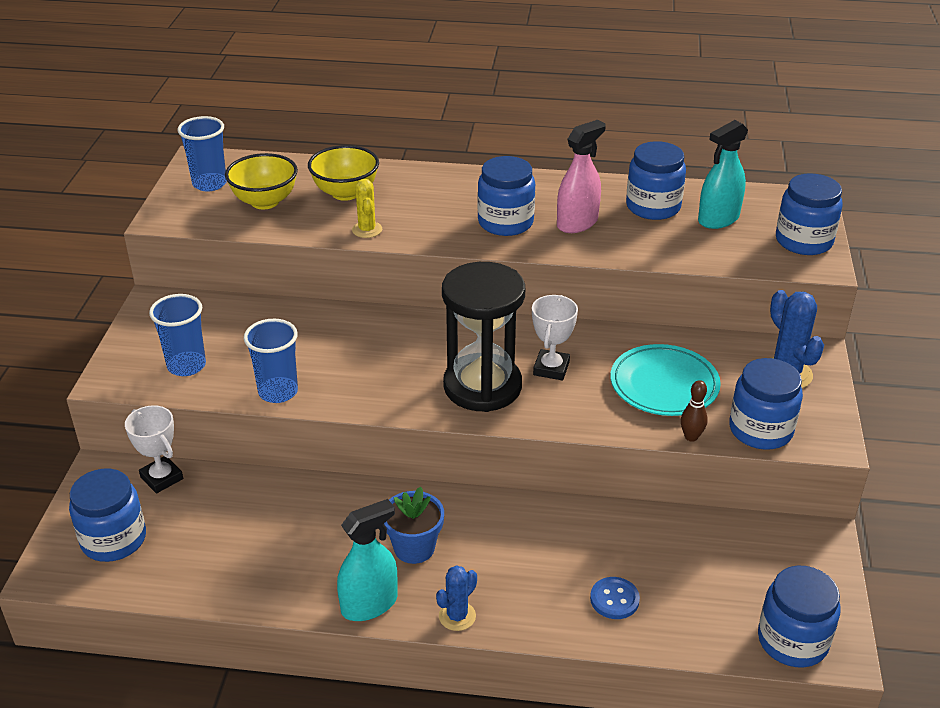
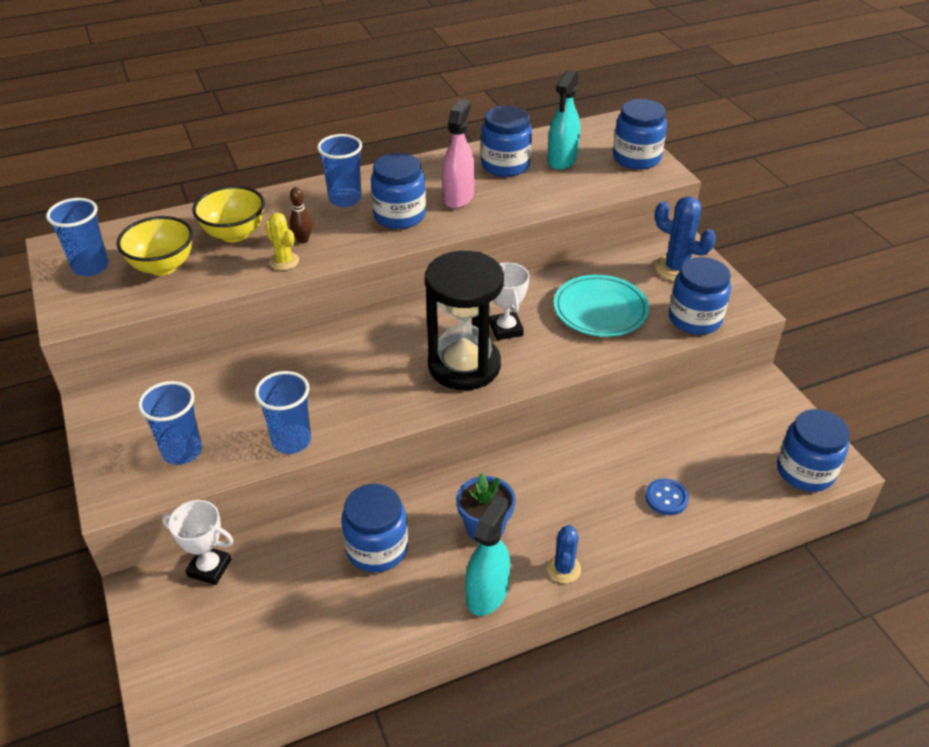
camera: 30 degrees left, 5 degrees up
(114, 539) = (209, 647): blue jar -> blue jar (377, 548)
(468, 192) = (345, 199): none -> blue cup
(691, 437) = (652, 344): brown bowling pin -> brown bowling pin (303, 240)

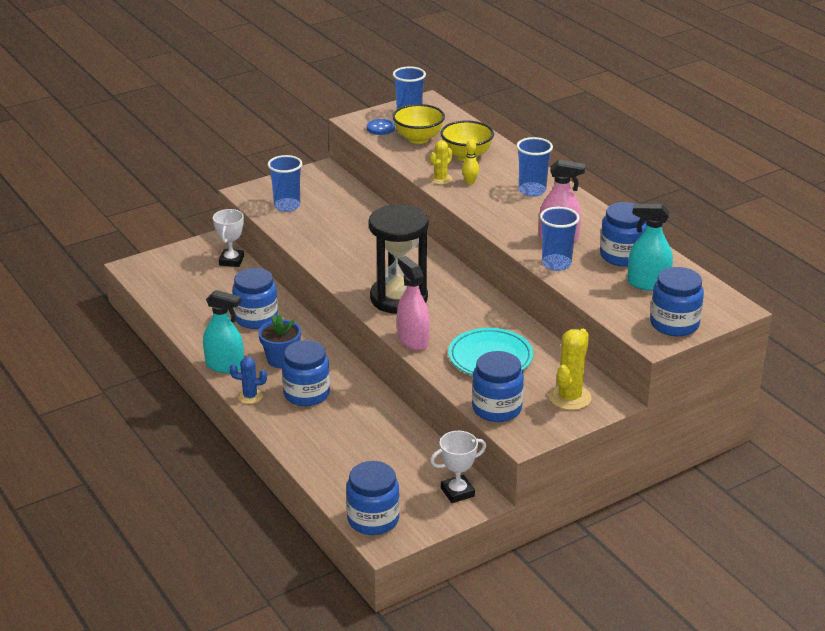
camera: 80 degrees right, 10 degrees down
(291, 441) = (304, 241): blue cup -> blue cup (556, 264)
(303, 240) = (470, 182): brown bowling pin -> yellow bowling pin
(399, 215) = (519, 216): blue jar -> blue jar (306, 394)
(506, 329) = (448, 313): white trophy -> white trophy (457, 492)
(558, 364) = (413, 340): none -> pink spray bottle
(666, 498) = (326, 442): blue button -> blue button (380, 128)
(676, 268) = (569, 397): blue cactus -> yellow cactus

